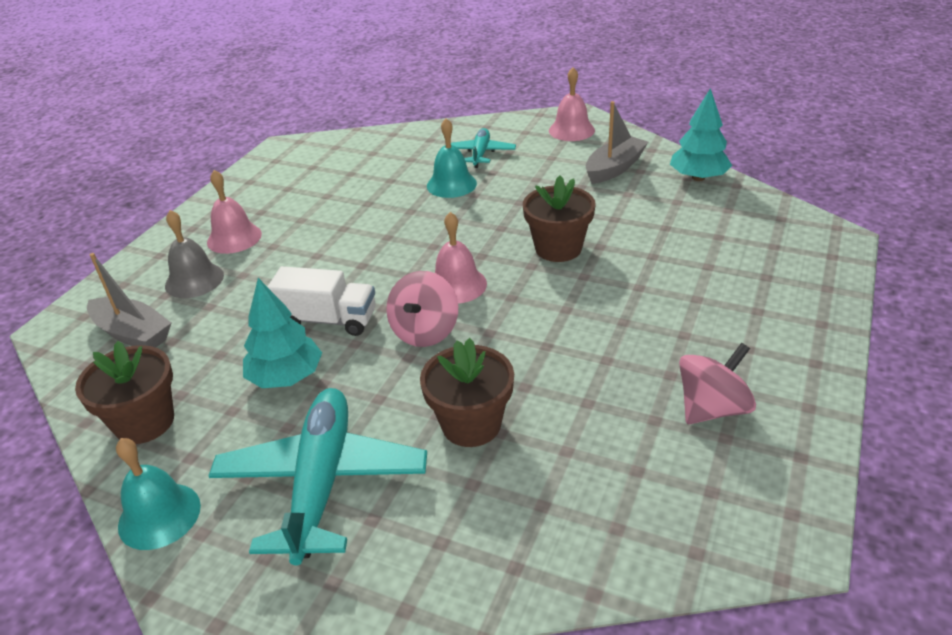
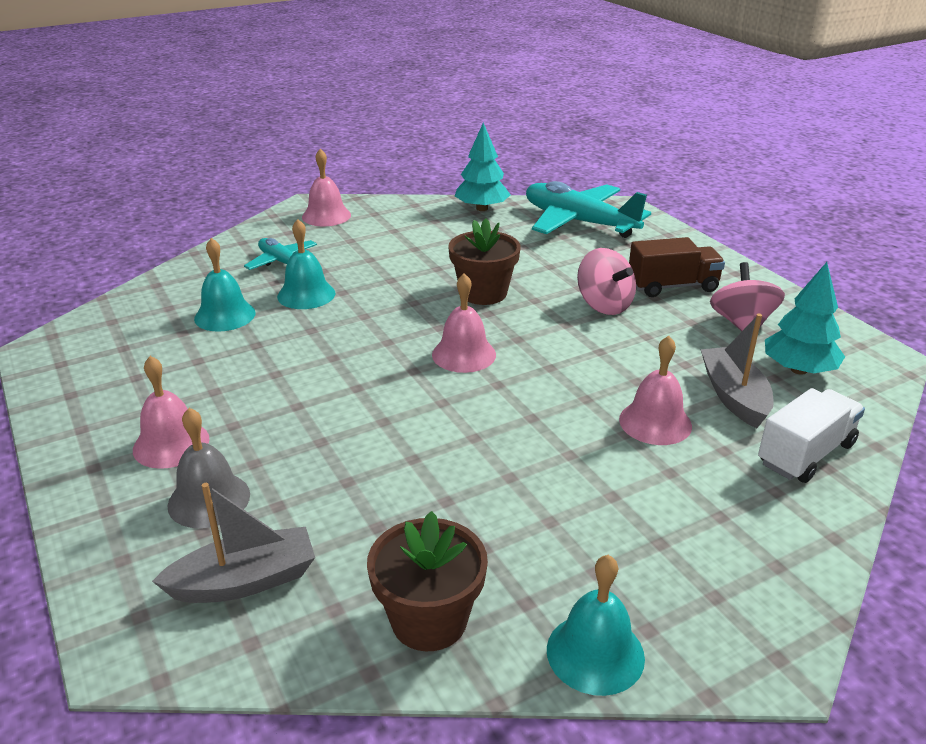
camera: 55 degrees left, 5 degrees down
(286, 377) = (474, 495): turquoise tree -> turquoise tree (798, 370)
(322, 482) = (649, 527): turquoise plane -> turquoise plane (579, 222)
(328, 320) = (417, 438): white truck -> white truck (805, 454)
(387, 174) = (225, 315): none -> turquoise bell
(425, 331) = (508, 395): pink spinning top -> pink spinning top (604, 305)
(471, 424) = (655, 422): brown flower pot -> pink bell
(614, 168) = (414, 227): grey boat -> grey boat (734, 396)
(722, 335) = (672, 286): none -> brown truck

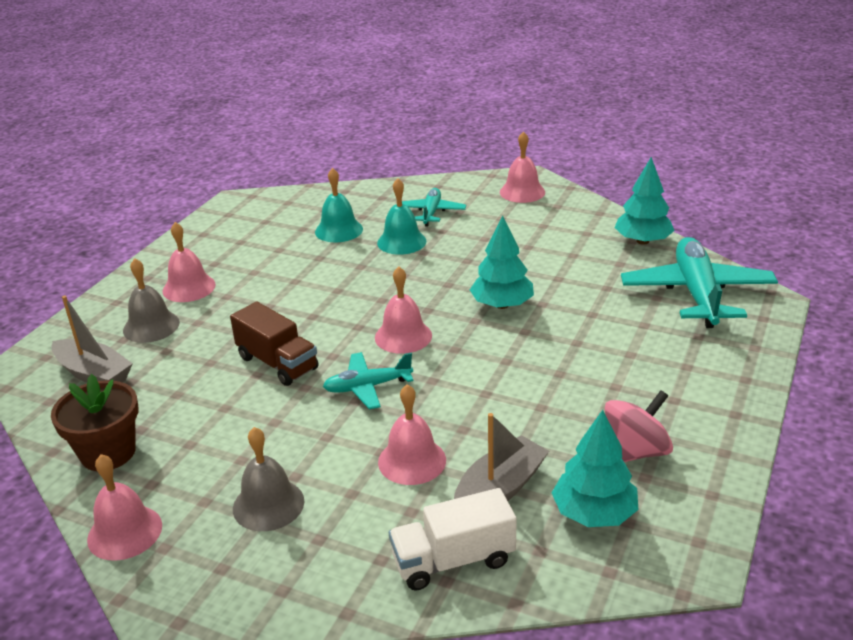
camera: 55 degrees right, 0 degrees up
(483, 293) = (502, 305): brown flower pot -> turquoise tree
(519, 402) = (367, 387): none -> turquoise plane
(595, 653) = (125, 532): turquoise bell -> pink bell
(604, 305) = (563, 366): pink spinning top -> none
(641, 529) = (268, 504): none -> grey bell
(672, 286) = (650, 388): brown truck -> brown truck (277, 363)
(805, 454) = (453, 560): white truck -> white truck turned 150 degrees clockwise

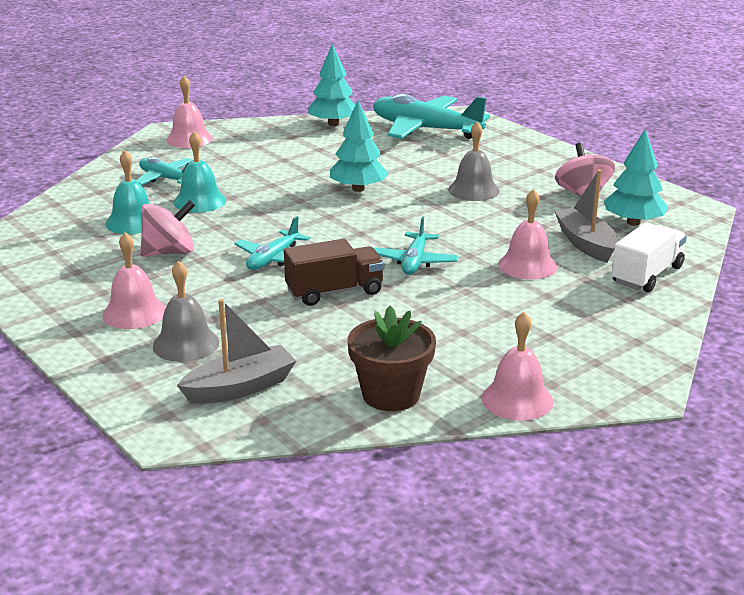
camera: 65 degrees left, 5 degrees down
(268, 504) = (533, 330): grey bell -> grey bell (473, 190)
(297, 264) = (169, 252): none -> pink spinning top
(319, 313) = (273, 259): none -> turquoise plane
(403, 336) = (357, 233): pink bell -> none
(453, 560) = (647, 275): white truck -> white truck turned 150 degrees counterclockwise

